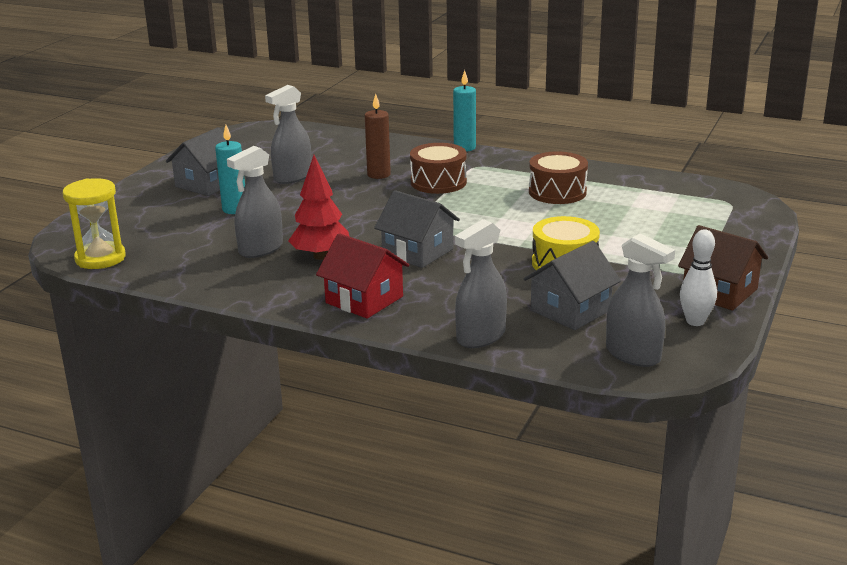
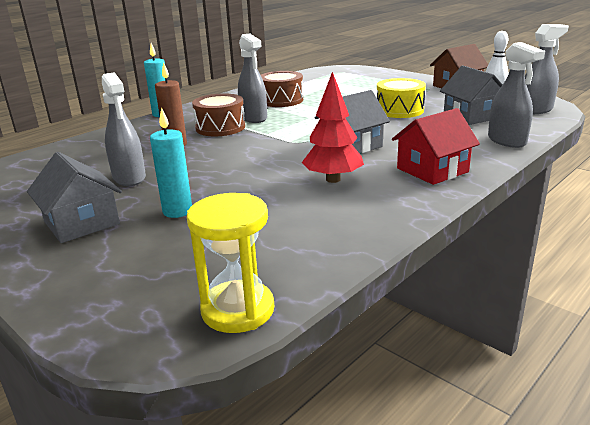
camera: 70 degrees left, 0 degrees up
(260, 249) = (295, 204): grey spray bottle -> grey spray bottle (253, 118)

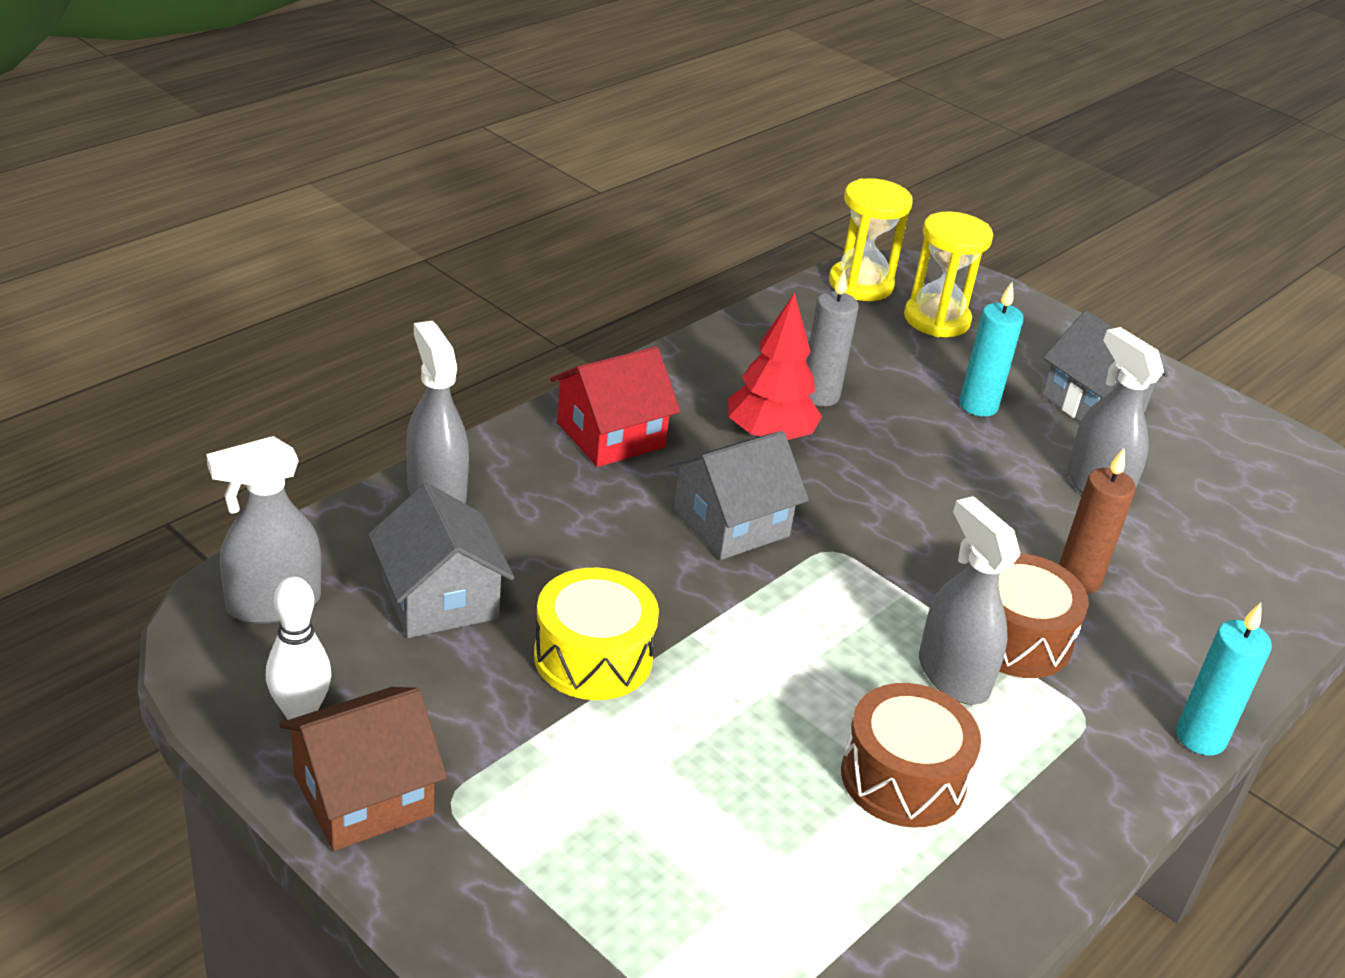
camera: 175 degrees right, 10 degrees up
(171, 278) = (936, 319): none -> yellow hourglass
(297, 204) = (820, 395): none -> grey candle

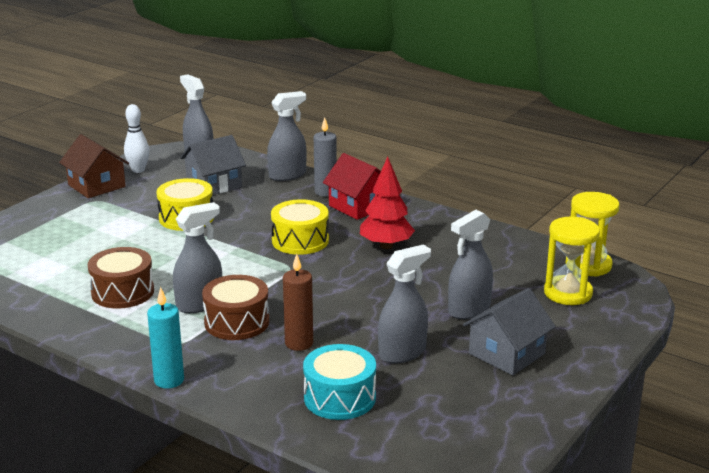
camera: 85 degrees right, 10 degrees down
(731, 523) = (300, 240): grey house -> yellow drum
(820, 395) = (439, 258): grey candle -> grey candle (325, 192)
(978, 406) = (469, 309): turquoise candle -> grey spray bottle
(1219, 564) = (339, 398): none -> turquoise drum

